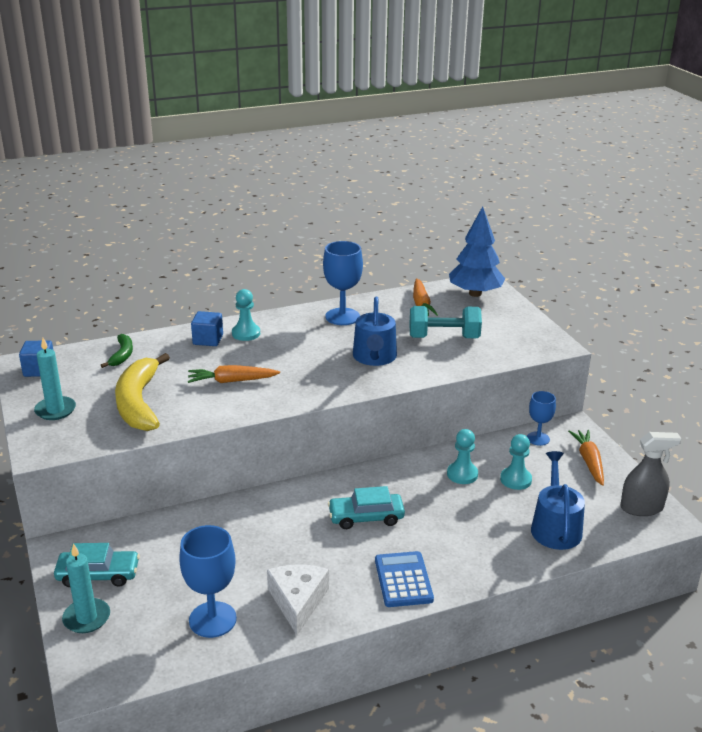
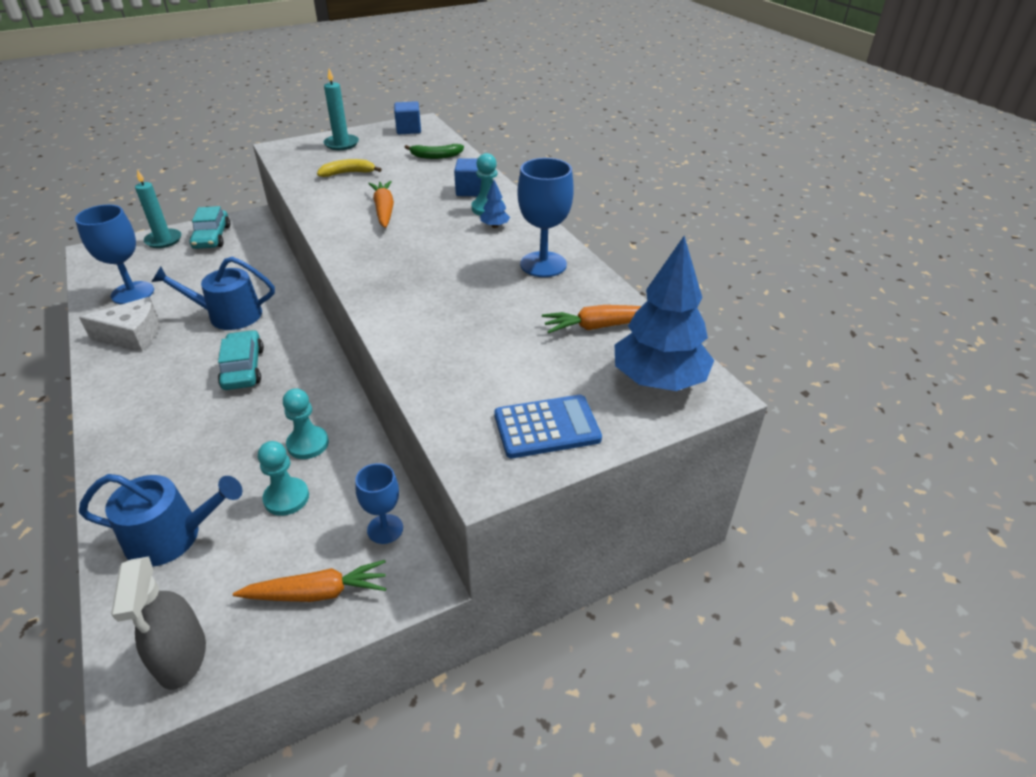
camera: 85 degrees right, 10 degrees up
(139, 403) = (348, 173): yellow banana -> yellow banana, size x0.50
(278, 332) = (495, 226): none -> blue tree
(374, 357) = (437, 293): blue watering can -> blue watering can (228, 315)
(403, 580) = (131, 398): blue calculator -> blue calculator (547, 427)
(444, 338) = (498, 348): turquoise dumbbell -> none

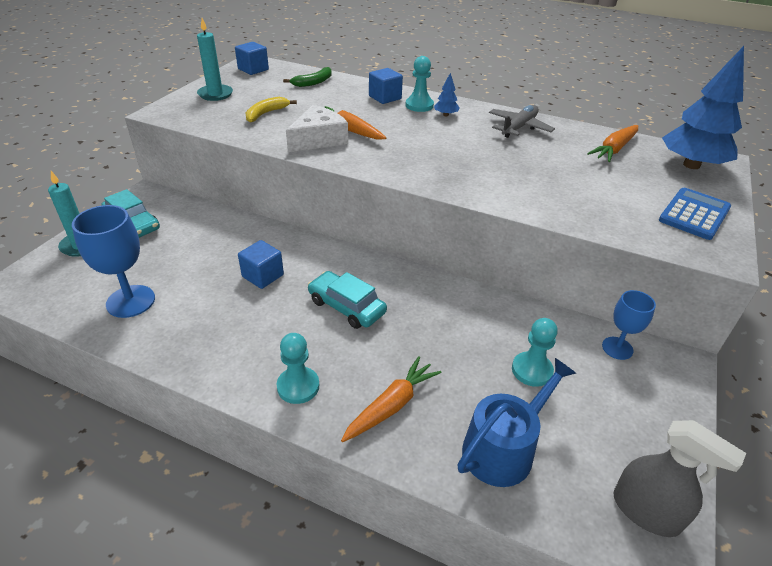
camera: 40 degrees left, 0 degrees up
(133, 334) = (195, 332): white cheese -> white cheese (318, 139)
(228, 315) = (263, 276): blue watering can -> blue cube
(308, 444) = (485, 329): turquoise pawn -> turquoise pawn (298, 386)
(317, 592) = (647, 410): orange carrot -> orange carrot (391, 405)
(543, 264) = (519, 127): blue goblet -> grey plane

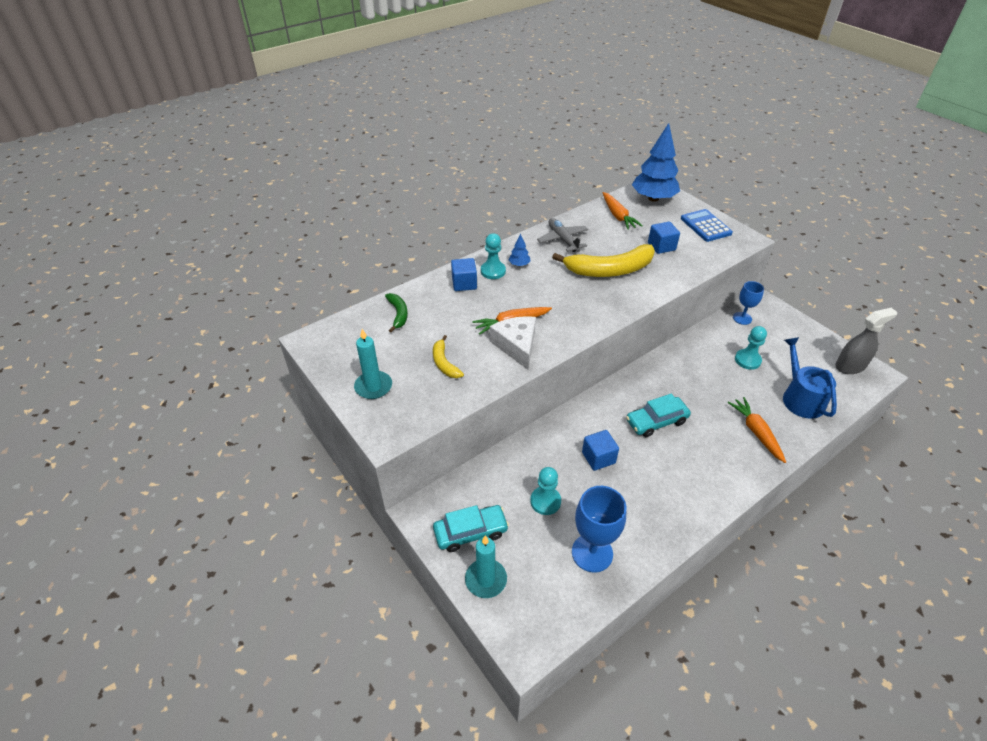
camera: 60 degrees left, 5 degrees up
(253, 69) = (331, 345): blue cube -> blue cube (661, 246)
(298, 386) = (725, 472): turquoise pawn -> turquoise pawn (545, 501)
(500, 164) = (609, 270): none -> yellow banana

